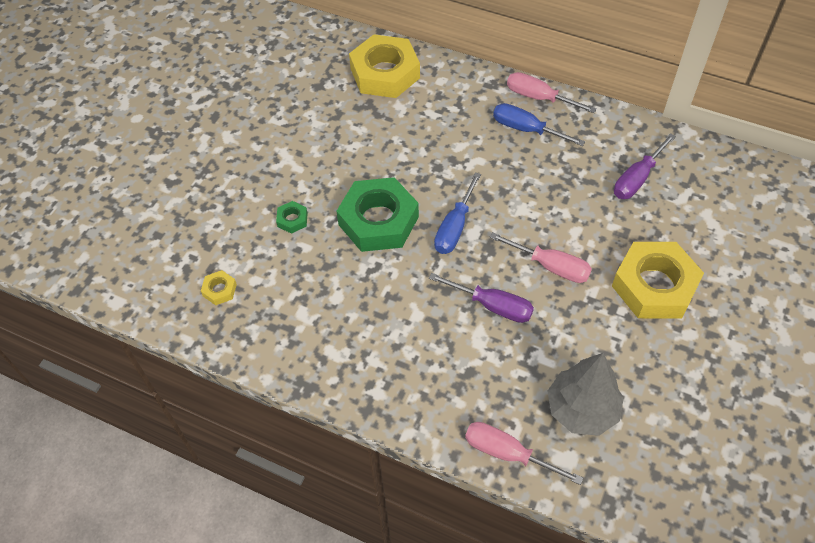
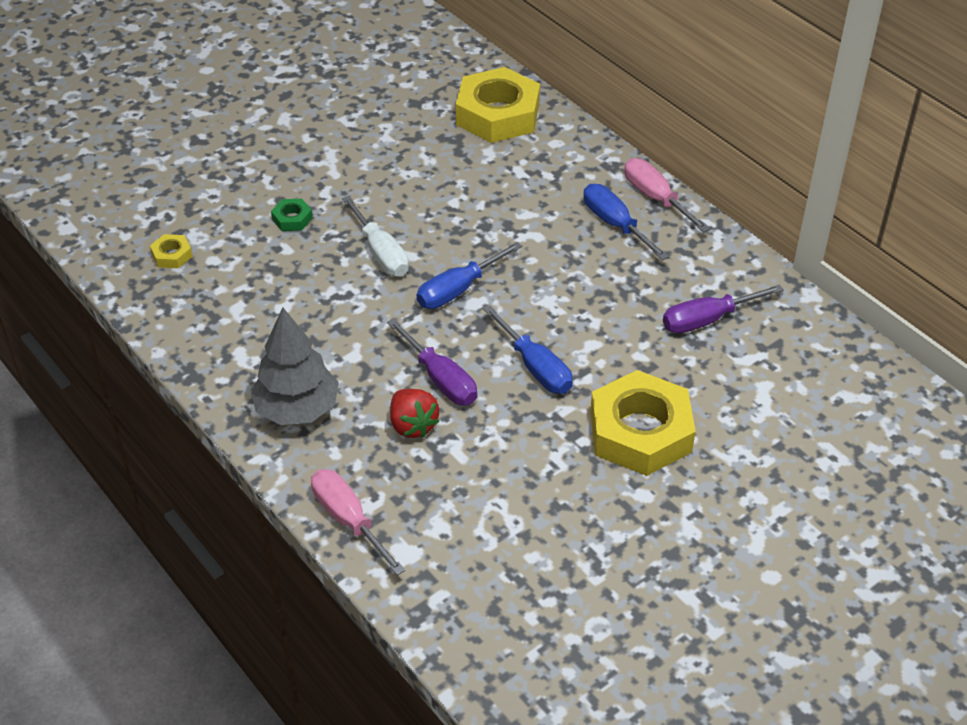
camera: 25 degrees right, 10 degrees down
(378, 221) = (381, 253): green nut -> white screwdriver
(499, 353) = (412, 425): none -> red strawberry
(550, 266) = (535, 367): pink screwdriver -> blue screwdriver
(582, 409) = (461, 514): grey tree -> grey tree (297, 409)

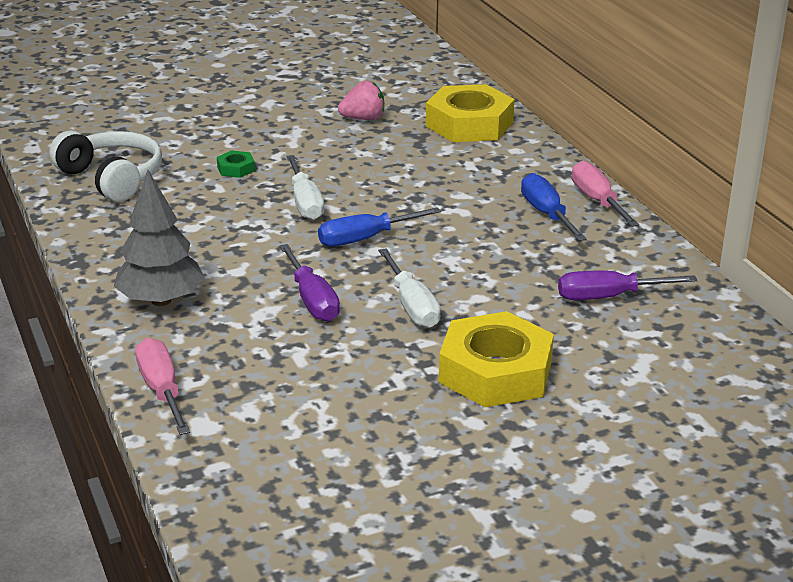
camera: 15 degrees right, 15 degrees down
(172, 255) = (112, 178): yellow nut -> white headphones
(390, 125) = (363, 119): none -> pink strawberry
(412, 425) = (265, 330): red strawberry -> none
(535, 367) = (412, 306): blue screwdriver -> white screwdriver

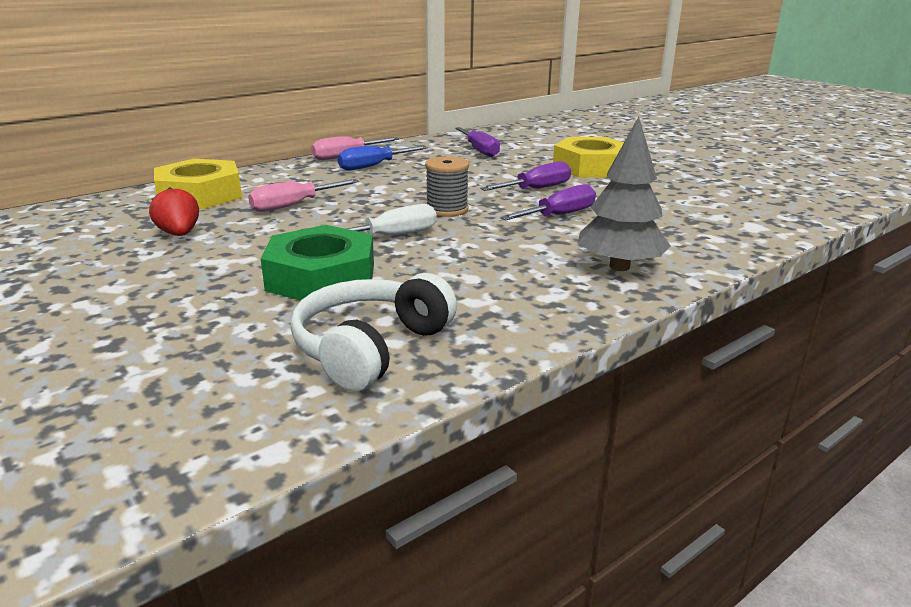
camera: 105 degrees left, 5 degrees down
(162, 390) = (738, 244): pink screwdriver -> pink screwdriver (293, 205)
(236, 169) = (321, 277): green nut -> green nut, size x2.40
(363, 119) = (179, 234): pink strawberry -> red strawberry
(365, 238) = (447, 209): blue screwdriver -> grey spool
(412, 306) = (536, 189): white screwdriver -> purple screwdriver

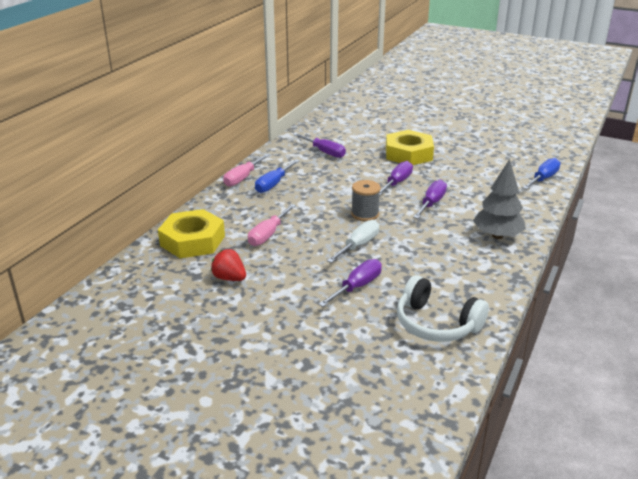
camera: 25 degrees left, 5 degrees up
(321, 277) = (357, 287): green nut -> purple screwdriver
(370, 348) = (436, 324): white headphones -> white headphones turned 60 degrees counterclockwise
(779, 220) = (543, 179): none -> blue screwdriver

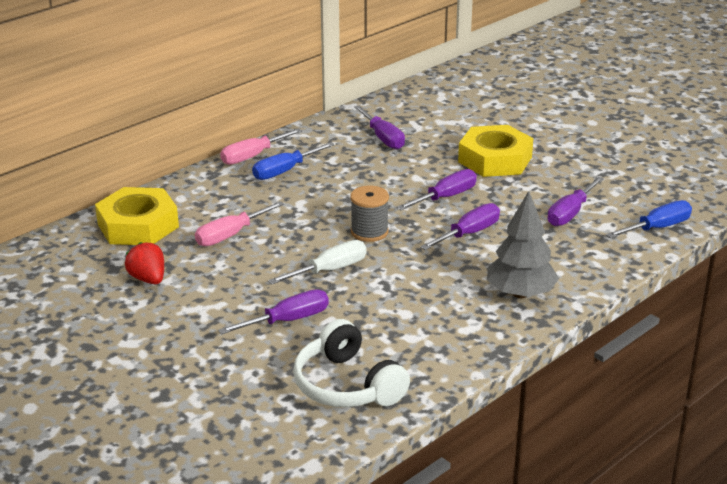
camera: 20 degrees right, 0 degrees up
(484, 179) = (570, 213): none -> purple screwdriver

